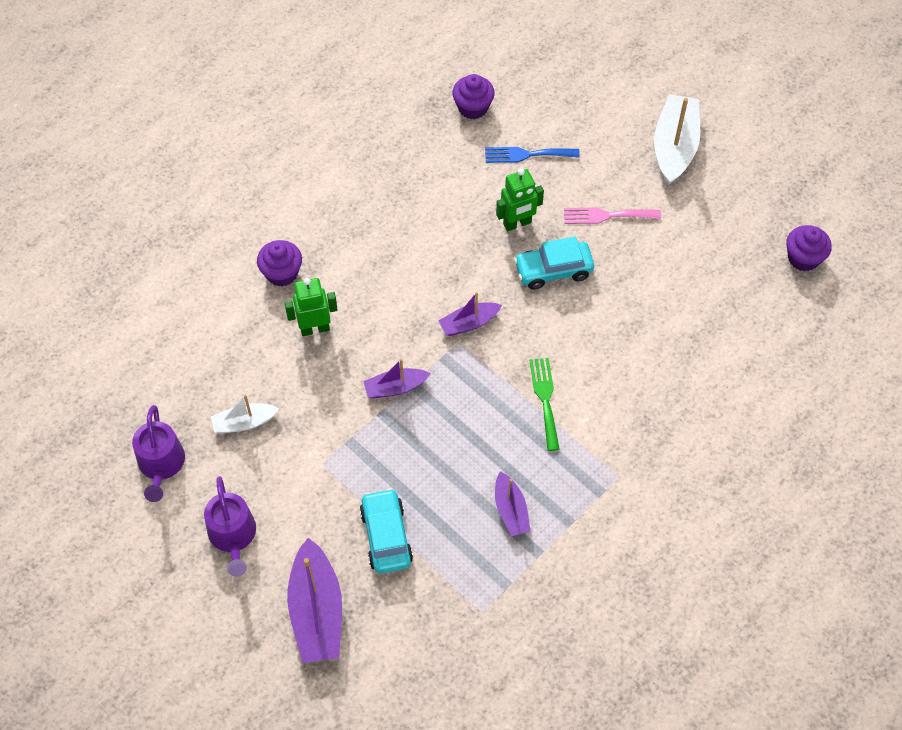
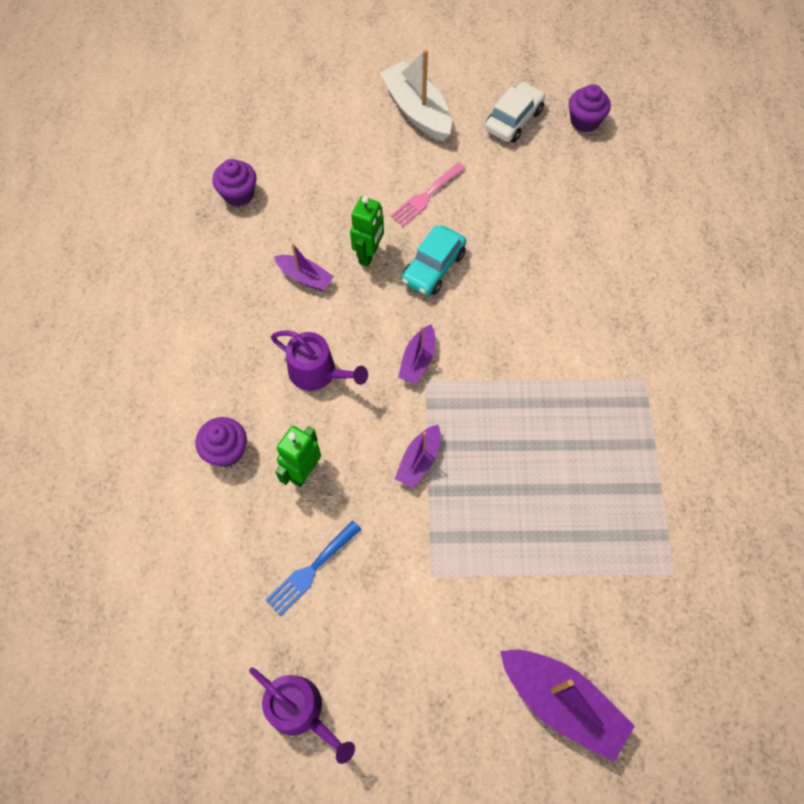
camera: 45 degrees left, 5 degrees up
(233, 536) = (428, 710): purple watering can -> purple watering can (317, 372)
(244, 422) = (332, 604): white boat -> none
(386, 536) = (543, 586): turquoise car -> none
(510, 510) = (605, 474): purple boat -> purple boat (305, 277)
(527, 155) = (319, 198): blue fork -> blue fork (311, 570)
(545, 399) = (534, 368): green fork -> none
(744, 212) = (513, 120): none -> white car

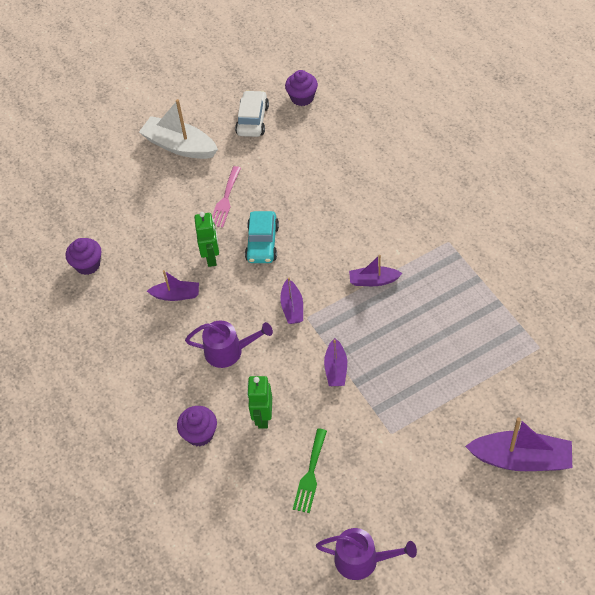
camera: 25 degrees left, 10 degrees down
(311, 570) = (310, 474): blue fork -> green fork
(528, 379) = (373, 280): none -> purple boat

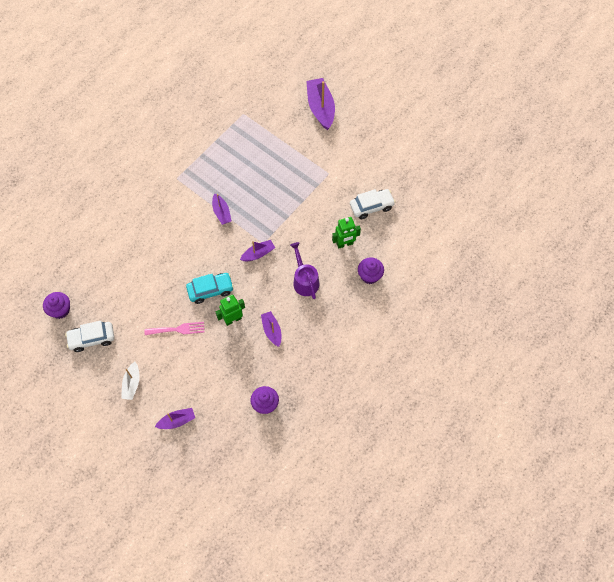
camera: 115 degrees left, 10 degrees up
(180, 146) = (132, 384): white boat -> white boat, size x0.57
(310, 474) = (371, 206): green fork -> white car
(336, 368) = (295, 214): purple boat -> purple boat (177, 421)
(362, 560) = (411, 166): purple watering can -> none

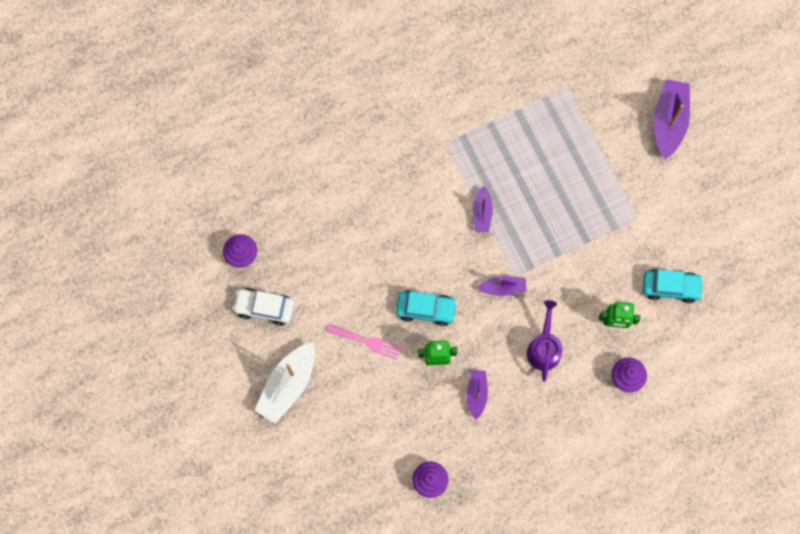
camera: 25 degrees right, 10 degrees up
(132, 384) = (288, 385): white boat -> white boat, size x1.77
(177, 421) = (321, 454): purple boat -> none
(371, 206) = (670, 287): white car -> turquoise car

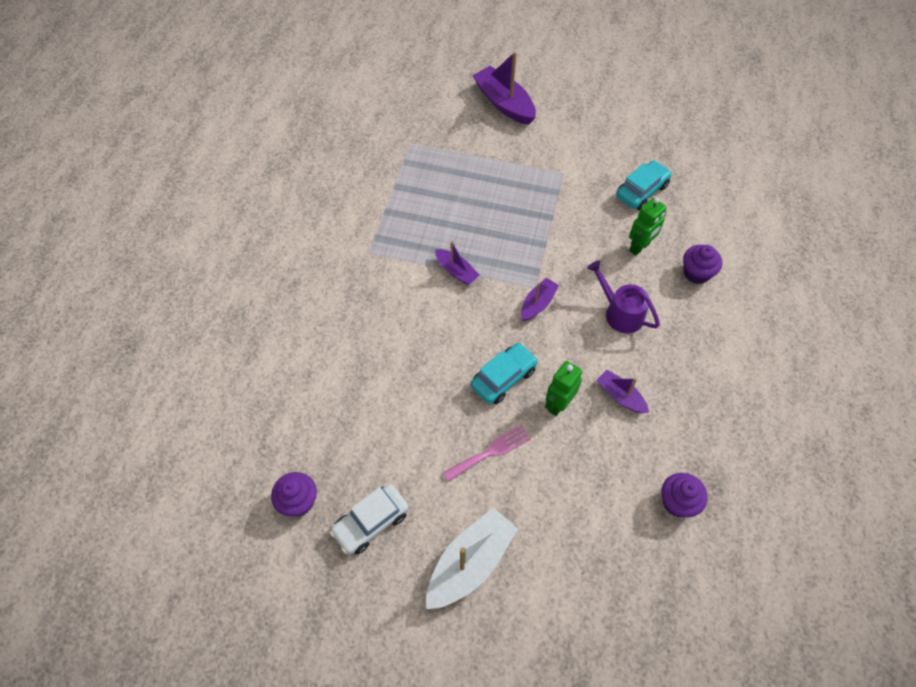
camera: 50 degrees left, 15 degrees down
(288, 385) = (470, 563): white boat -> white boat turned 120 degrees counterclockwise

